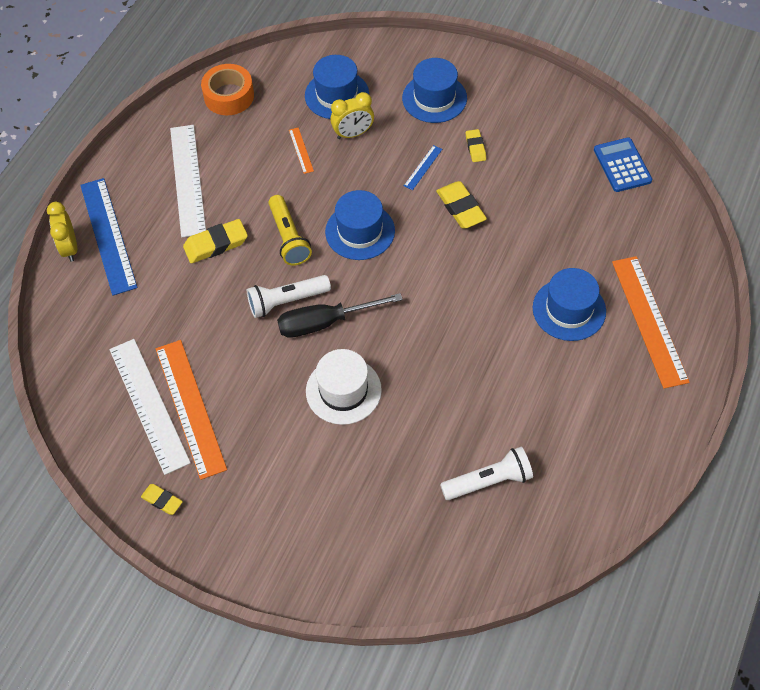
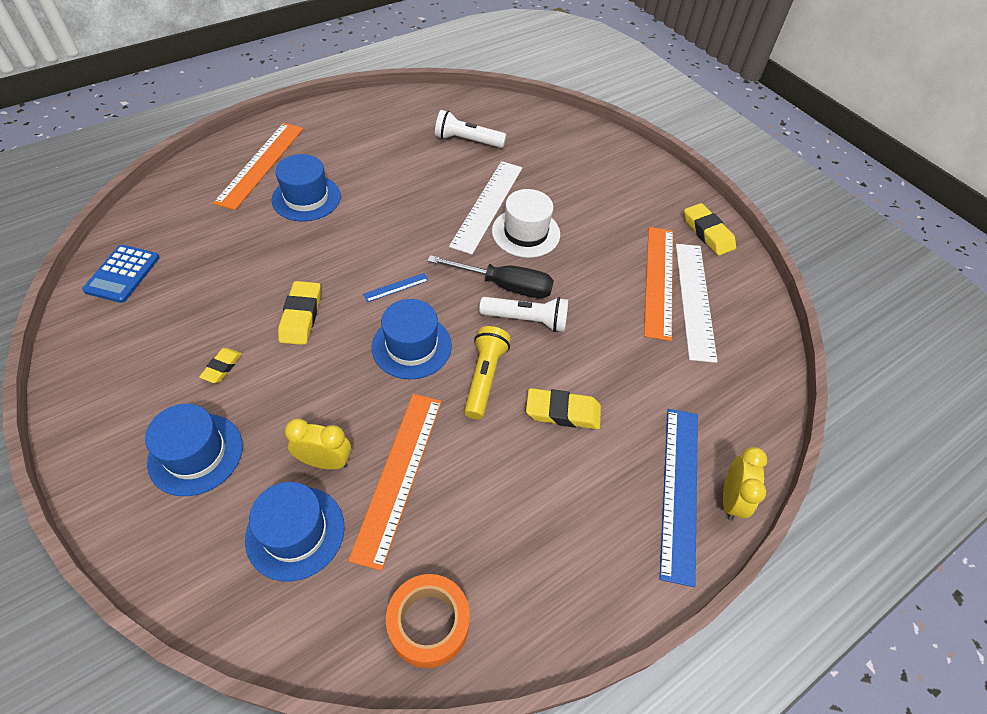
camera: 155 degrees left, 5 degrees down
(162, 500) = (707, 233): yellow eraser -> yellow eraser, size x1.67
(188, 179) = (553, 513): white ruler -> white ruler (487, 205)
(301, 150) = (399, 475): orange ruler -> orange ruler, size x2.33
(423, 167) = (293, 376): blue ruler -> blue ruler (396, 287)

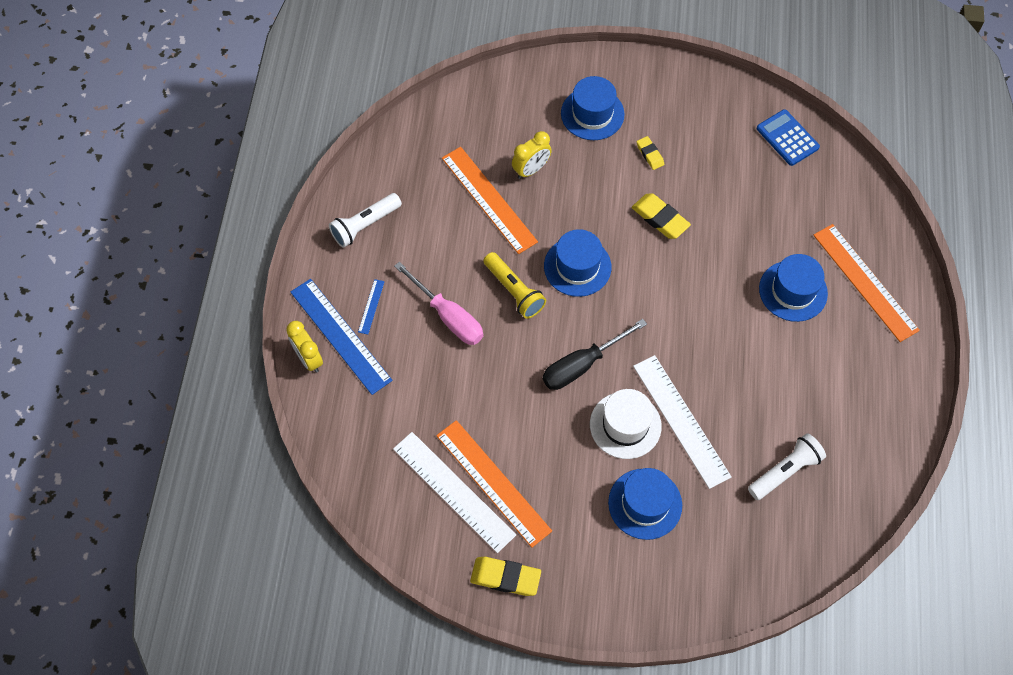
camera: 135 degrees right, 10 degrees up
(295, 532) = (499, 133): blue hat -> blue hat (645, 504)
(396, 287) = (640, 292): blue ruler -> blue ruler (371, 306)
(428, 624) = (395, 161): orange tape -> none
(526, 320) = (538, 354): white flashlight -> white flashlight (365, 225)
(563, 412) = (448, 316): yellow eraser -> pink screwdriver

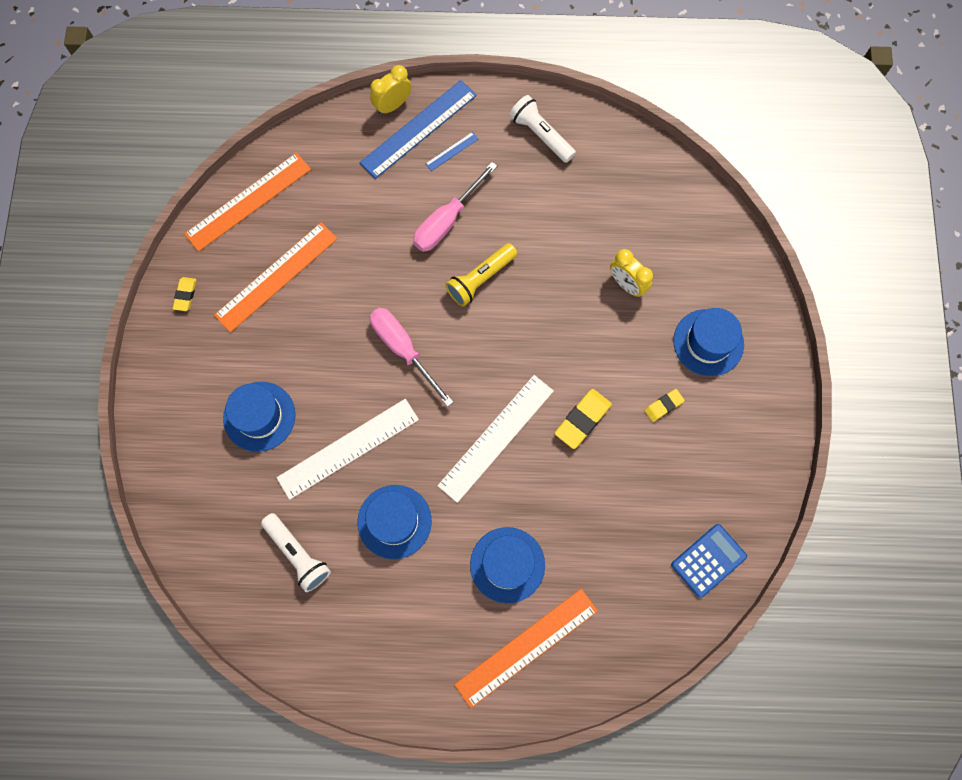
camera: 85 degrees right, 10 degrees up
(371, 306) = (451, 151): blue ruler -> blue ruler turned 45 degrees counterclockwise
(453, 491) = (266, 243): white ruler -> white ruler (496, 437)
(488, 199) = (585, 246): orange ruler -> orange ruler (248, 201)
(505, 577) = (185, 295): yellow eraser -> yellow eraser, size x0.60
(577, 266) = (515, 338): blue hat -> blue hat (394, 521)
(582, 365) = (403, 349): black screwdriver -> pink screwdriver
(625, 425) = (340, 394): white hat -> none

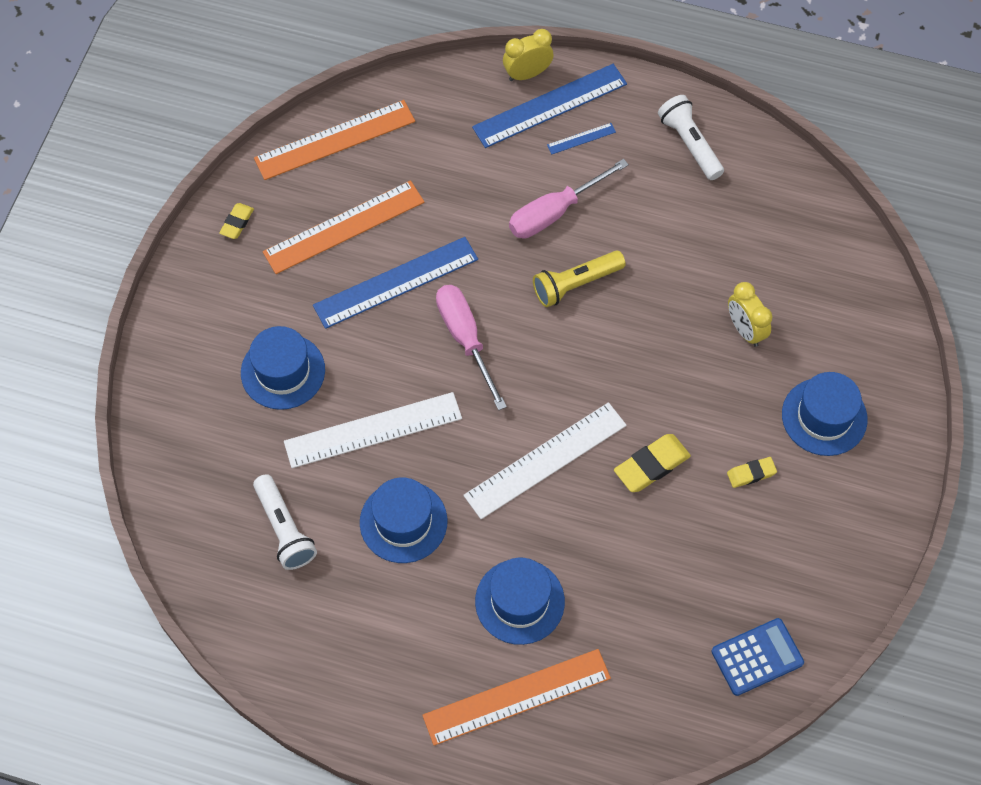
camera: 15 degrees right, 10 degrees down
(333, 315) = (396, 282): none -> blue ruler

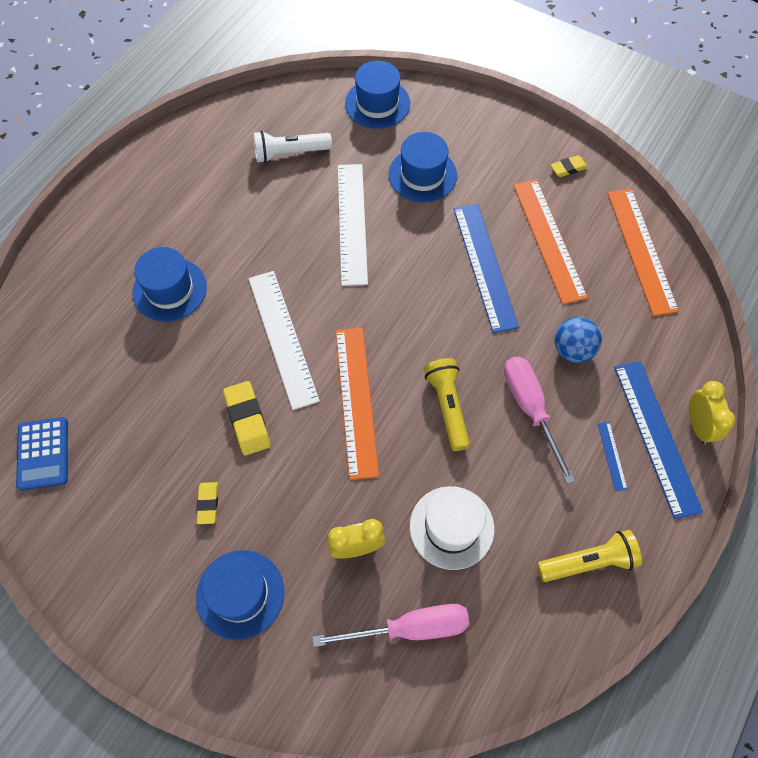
camera: 105 degrees right, 0 degrees up
(237, 223) = (568, 168): yellow eraser -> yellow eraser turned 60 degrees counterclockwise
(403, 522) = (267, 227): blue hat -> blue hat (377, 103)
(465, 339) = (415, 305): pink screwdriver -> pink screwdriver (410, 628)
(476, 185) = (572, 350): none -> blue ball
(517, 697) = (96, 269): orange ruler -> orange ruler (356, 400)
(690, 144) = (588, 562): white flashlight -> yellow flashlight
(697, 256) = (451, 527): none -> white hat

